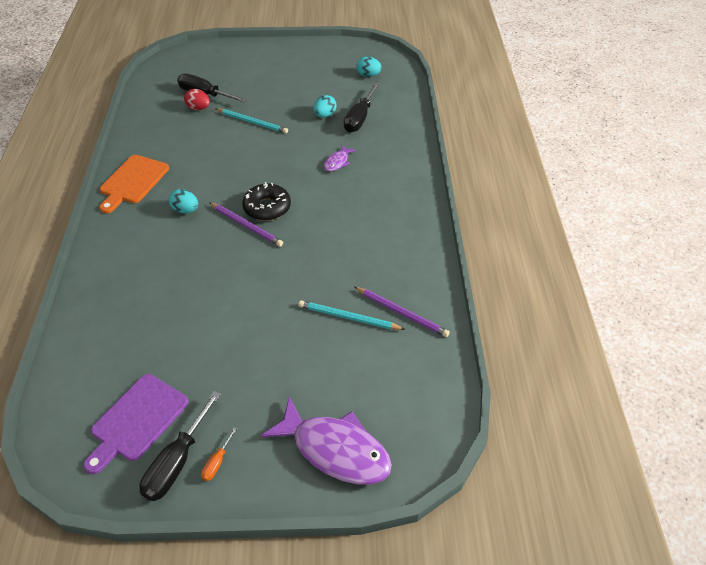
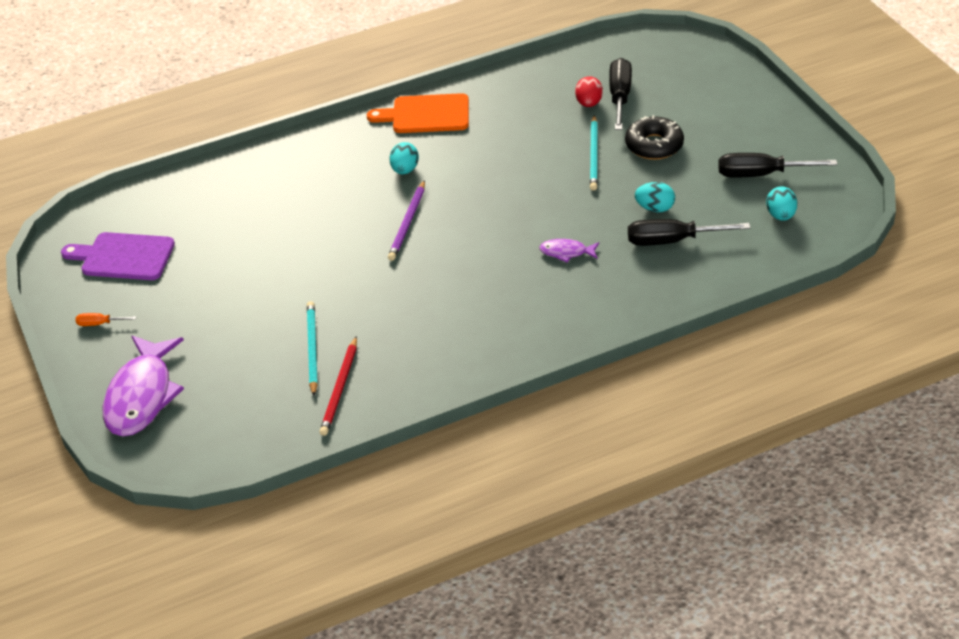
camera: 70 degrees right, 5 degrees down
(177, 462) = (91, 299): black screwdriver -> black screwdriver (761, 174)
(267, 207) = (446, 227): black donut -> black donut (654, 145)
(402, 313) = (340, 388): purple pencil -> red pencil

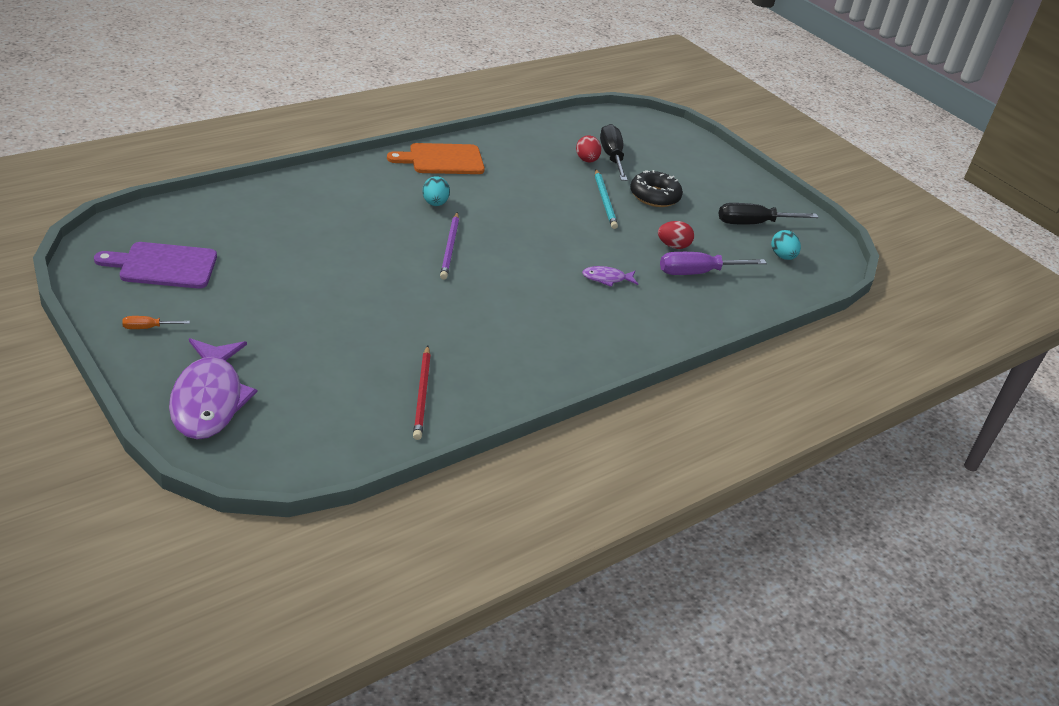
camera: 20 degrees left, 5 degrees down
(312, 349) = (384, 357): turquoise pencil -> none
(655, 208) = (673, 246): turquoise egg -> red egg
(672, 241) = (698, 273): black screwdriver -> purple screwdriver

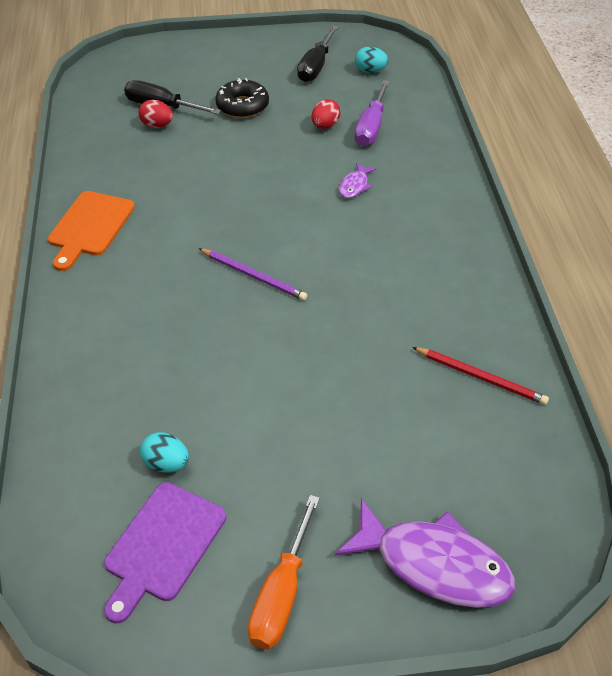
camera: 55 degrees left, 10 degrees up
(148, 328) = (281, 593): orange screwdriver -> orange screwdriver, size x2.07
(435, 203) = (168, 260): turquoise egg -> turquoise egg (166, 463)
(604, 201) = (232, 140): turquoise pencil -> none

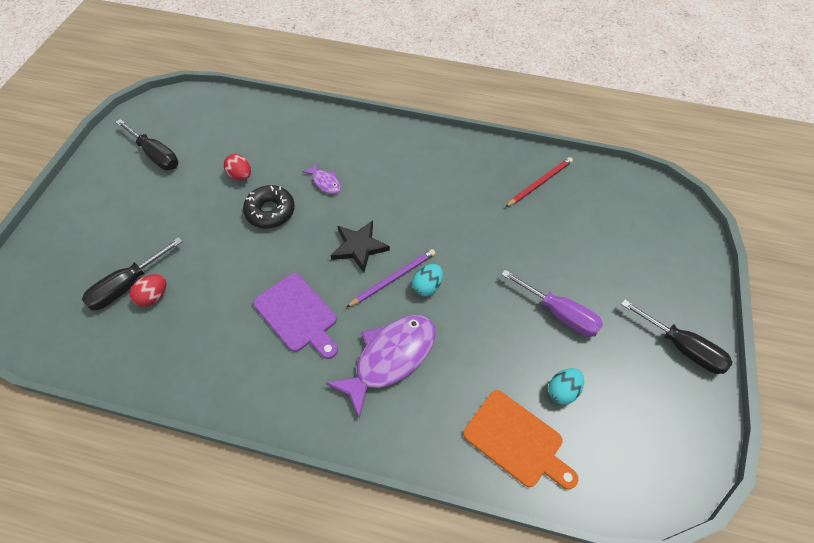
camera: 70 degrees left, 10 degrees up
(90, 227) = (269, 389): orange cutting board -> orange cutting board (517, 440)
(162, 546) = (634, 411): purple cutting board -> purple cutting board (298, 315)
(242, 106) = (173, 222): black donut -> black donut (270, 211)
(281, 237) = (359, 247): none -> black star
(281, 593) = (681, 347): orange screwdriver -> black screwdriver
(370, 71) = (190, 123): turquoise egg -> turquoise egg (427, 286)
(371, 127) = (262, 148): purple screwdriver -> purple screwdriver (559, 313)
(434, 564) = (672, 259): purple fish -> purple fish (390, 358)

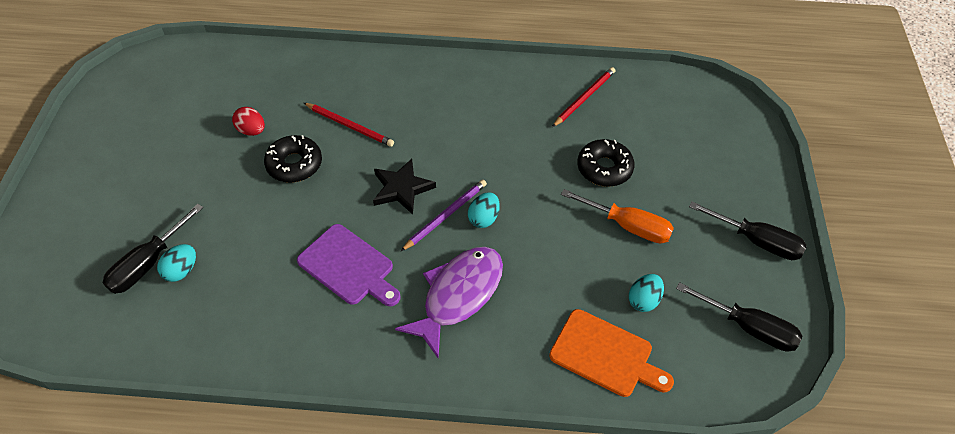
camera: 10 degrees left, 5 degrees down
(154, 296) = (181, 271): red egg -> turquoise egg
(156, 155) = (147, 121): black screwdriver -> black screwdriver (748, 327)
(325, 182) = (350, 126): purple fish -> red pencil
(546, 253) = (604, 168): none -> black donut
(559, 313) = (627, 226): purple screwdriver -> orange screwdriver

